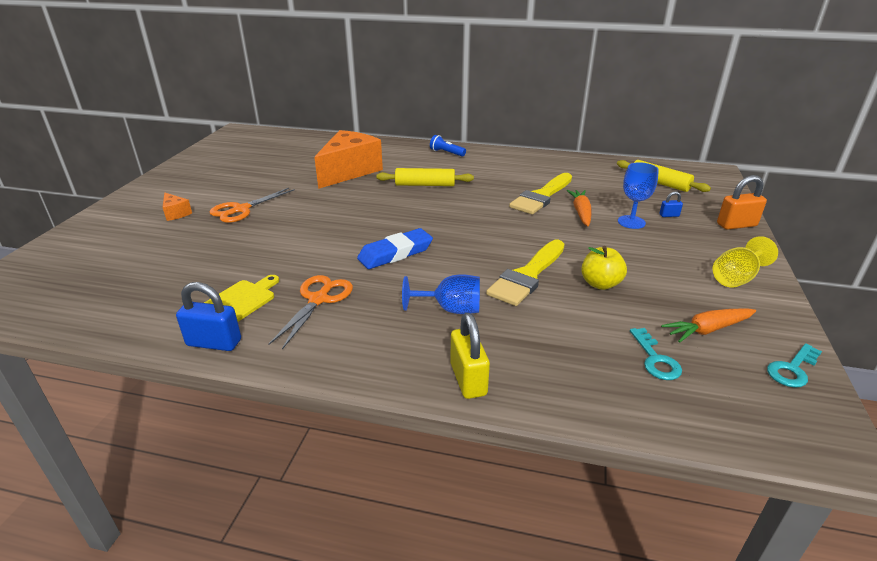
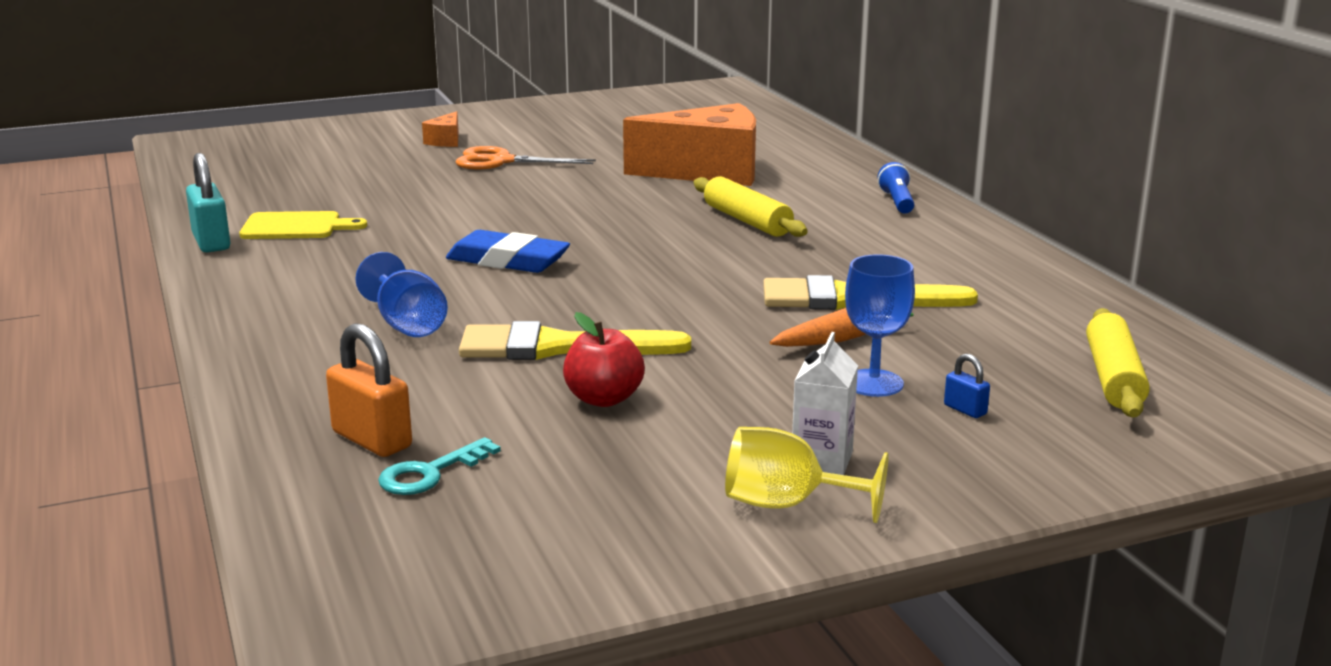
camera: 55 degrees right, 10 degrees down
(214, 343) = (211, 242): blue padlock -> turquoise padlock
(318, 299) = (345, 257): orange scissors -> none
(468, 379) = (263, 370): yellow padlock -> none
(600, 284) = (604, 399): yellow apple -> red apple
(698, 257) = (822, 460): none -> white carton
(707, 330) = (563, 501): orange carrot -> none
(736, 225) = (1037, 479): orange padlock -> orange padlock (372, 440)
(792, 369) = (519, 585): turquoise key -> none

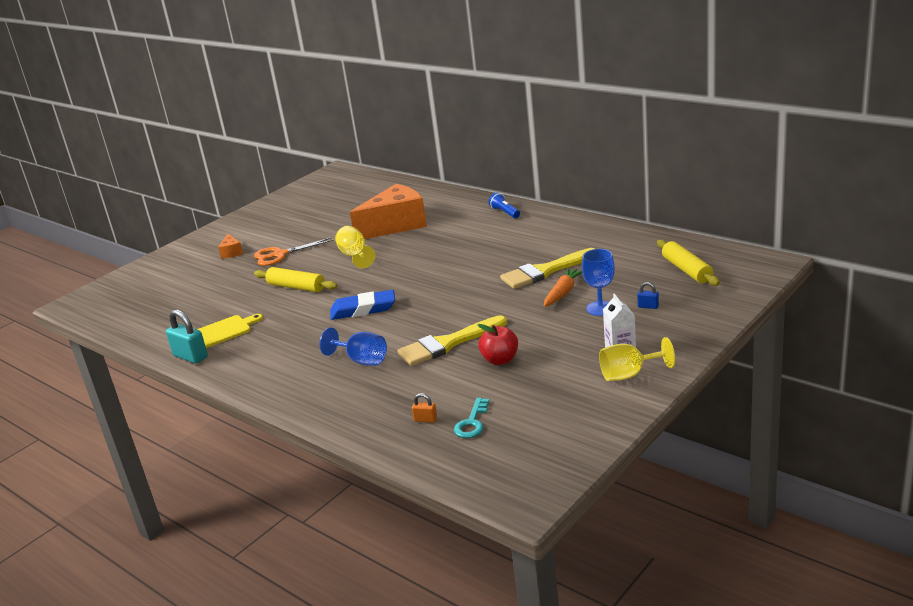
camera: 25 degrees left, 5 degrees up
(372, 440) = (425, 419): orange padlock -> orange padlock, size x0.51
(596, 192) = (355, 256): none -> yellow goblet
(747, 221) = (449, 247): yellow rolling pin -> yellow rolling pin (296, 287)

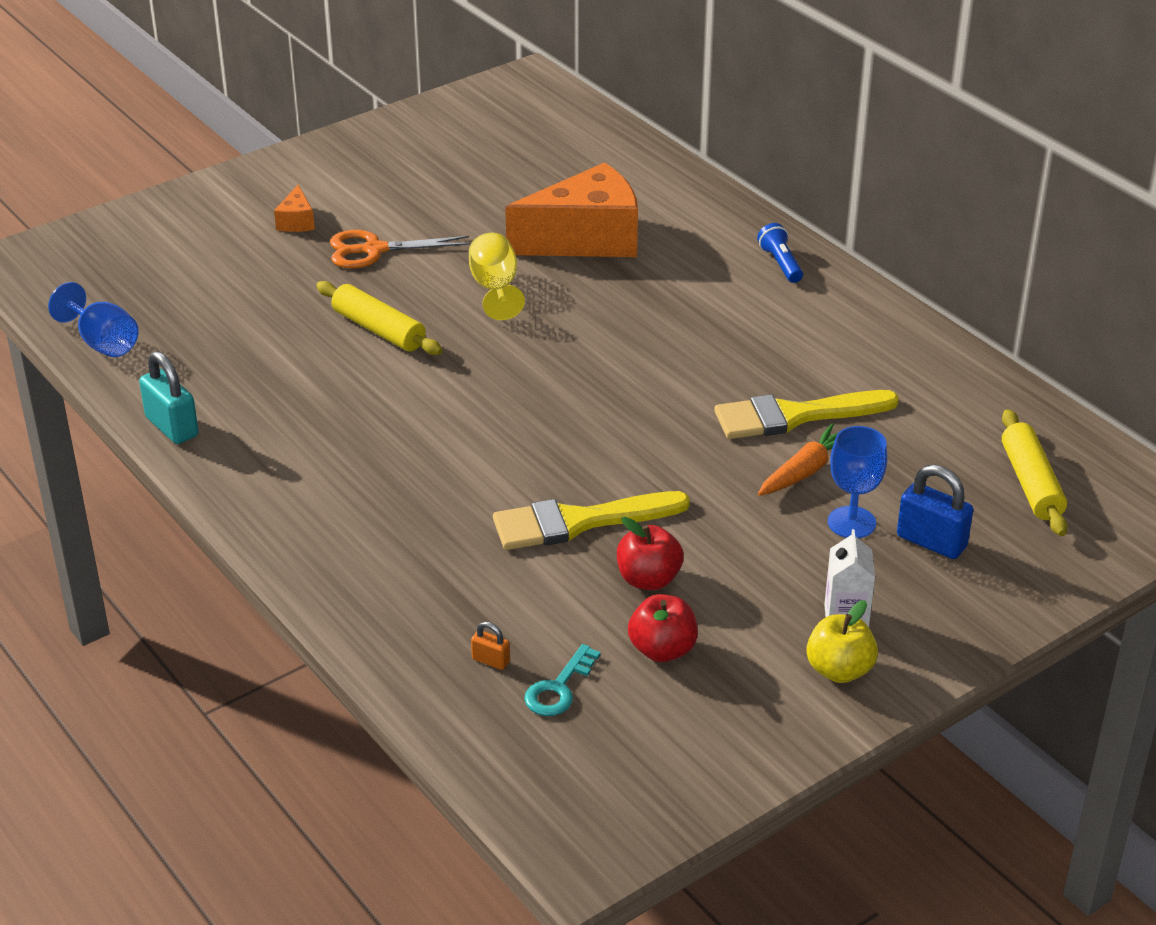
camera: 10 degrees right, 10 degrees up
(224, 331) = (238, 390): yellow cutting board -> none
(361, 360) = (432, 515): blue goblet -> blue goblet (102, 343)
(363, 309) = (470, 410): blue eraser -> none
(524, 390) = (662, 650): none -> red apple
(629, 374) = (839, 670): yellow goblet -> yellow apple
(648, 306) = (931, 542): blue padlock -> blue padlock, size x1.97

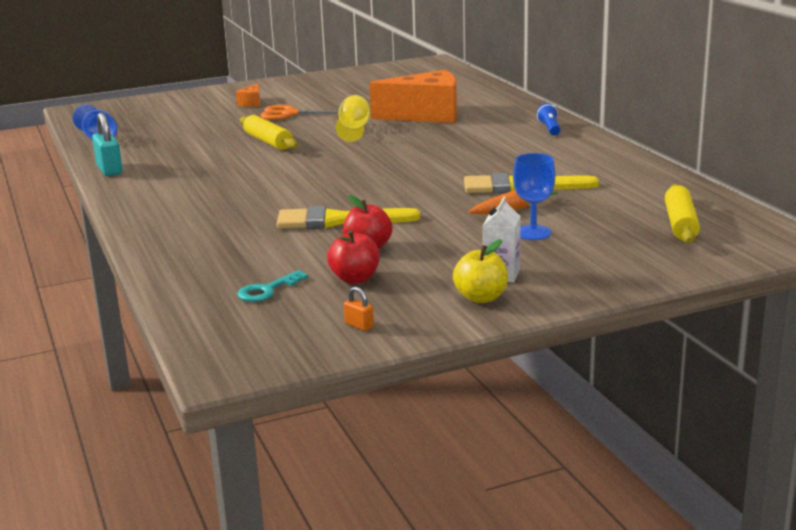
camera: 15 degrees right, 15 degrees down
(490, 660) = (230, 274): orange padlock -> orange padlock (359, 325)
(931, 542) = (588, 245): blue padlock -> none

